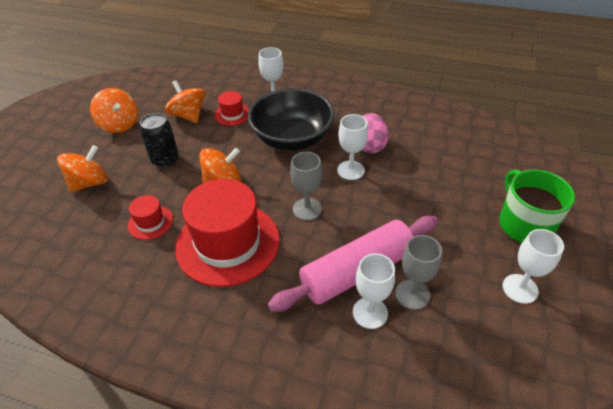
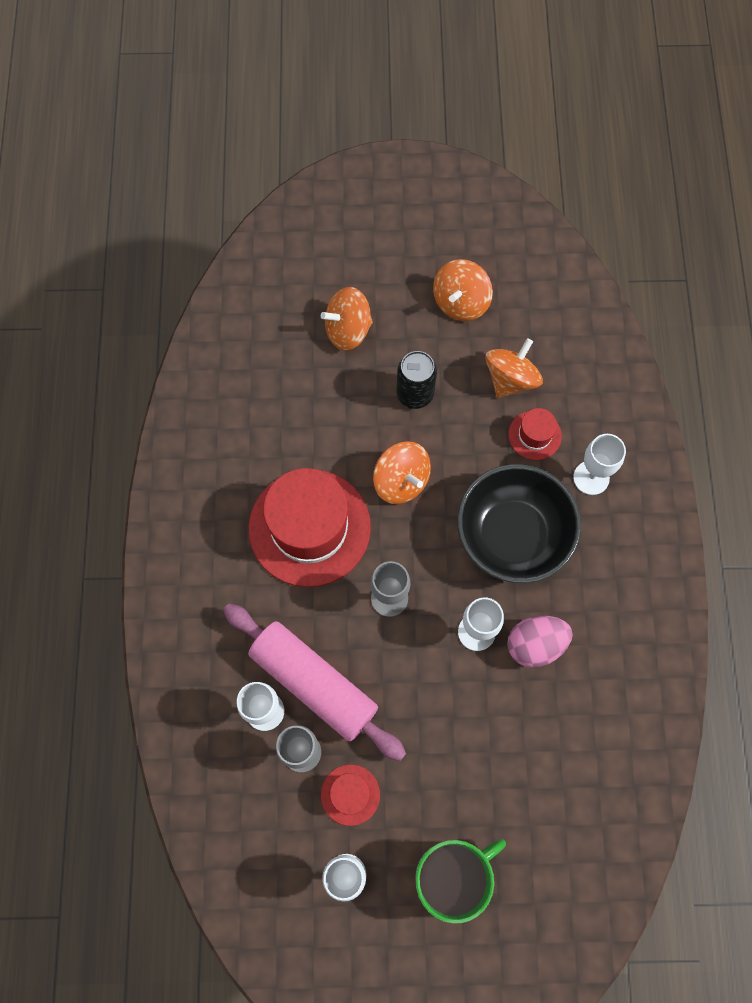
camera: 70 degrees right, 25 degrees up
(89, 183) = (348, 330): orange spinning top -> orange spinning top turned 135 degrees clockwise
(150, 222) = (312, 430): red hat -> red hat (350, 794)

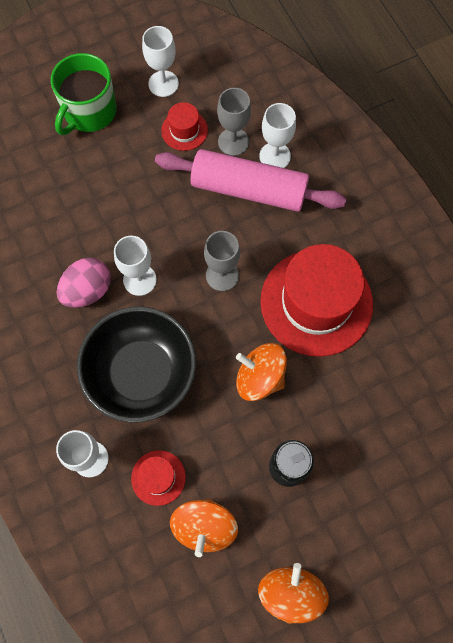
camera: 155 degrees right, 0 degrees up
(348, 330) = (384, 505): orange spinning top -> none

